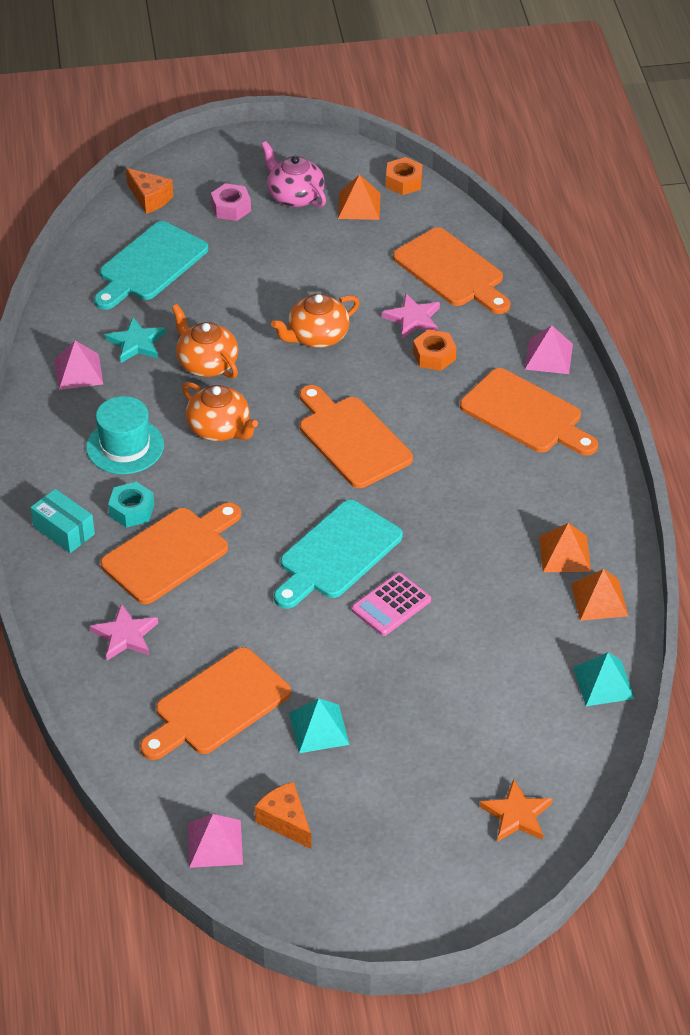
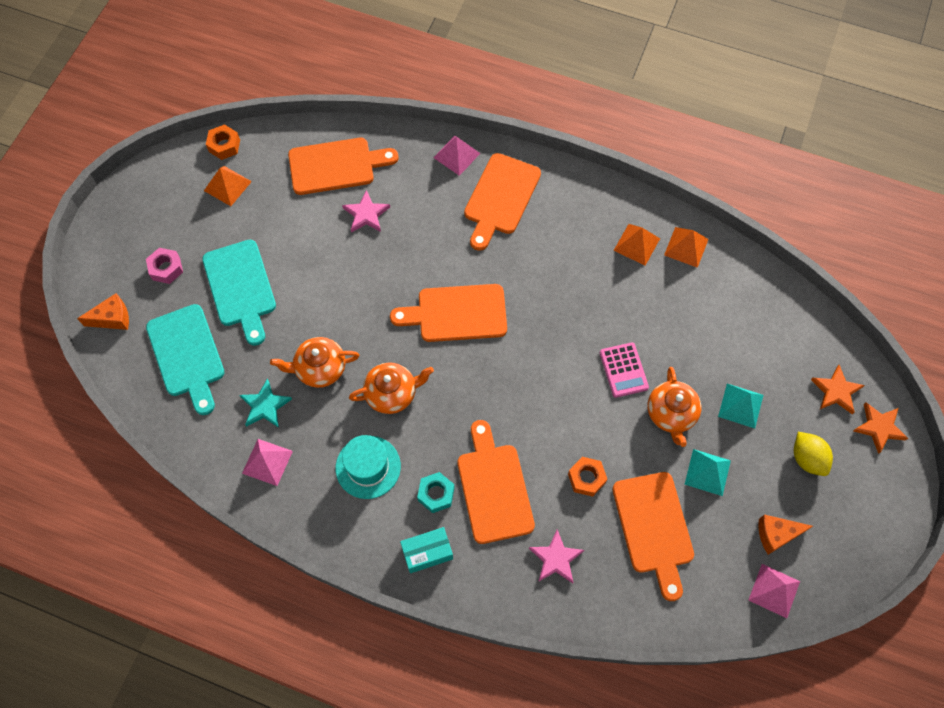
camera: 60 degrees left, 20 degrees up
(294, 196) = (185, 221): pink teapot -> none
(317, 336) = (342, 282): orange teapot -> orange teapot (671, 414)
(337, 554) = (558, 379): turquoise cutting board -> turquoise cutting board (240, 287)
(404, 817) = (807, 458): none -> yellow lemon
(434, 356) = (411, 221): orange nut -> orange nut (586, 478)
(499, 875) = (879, 427): none -> orange star
(525, 414) = (500, 198): orange cutting board -> orange cutting board turned 135 degrees clockwise
(603, 683) = (755, 283): turquoise pyramid -> turquoise pyramid (741, 405)

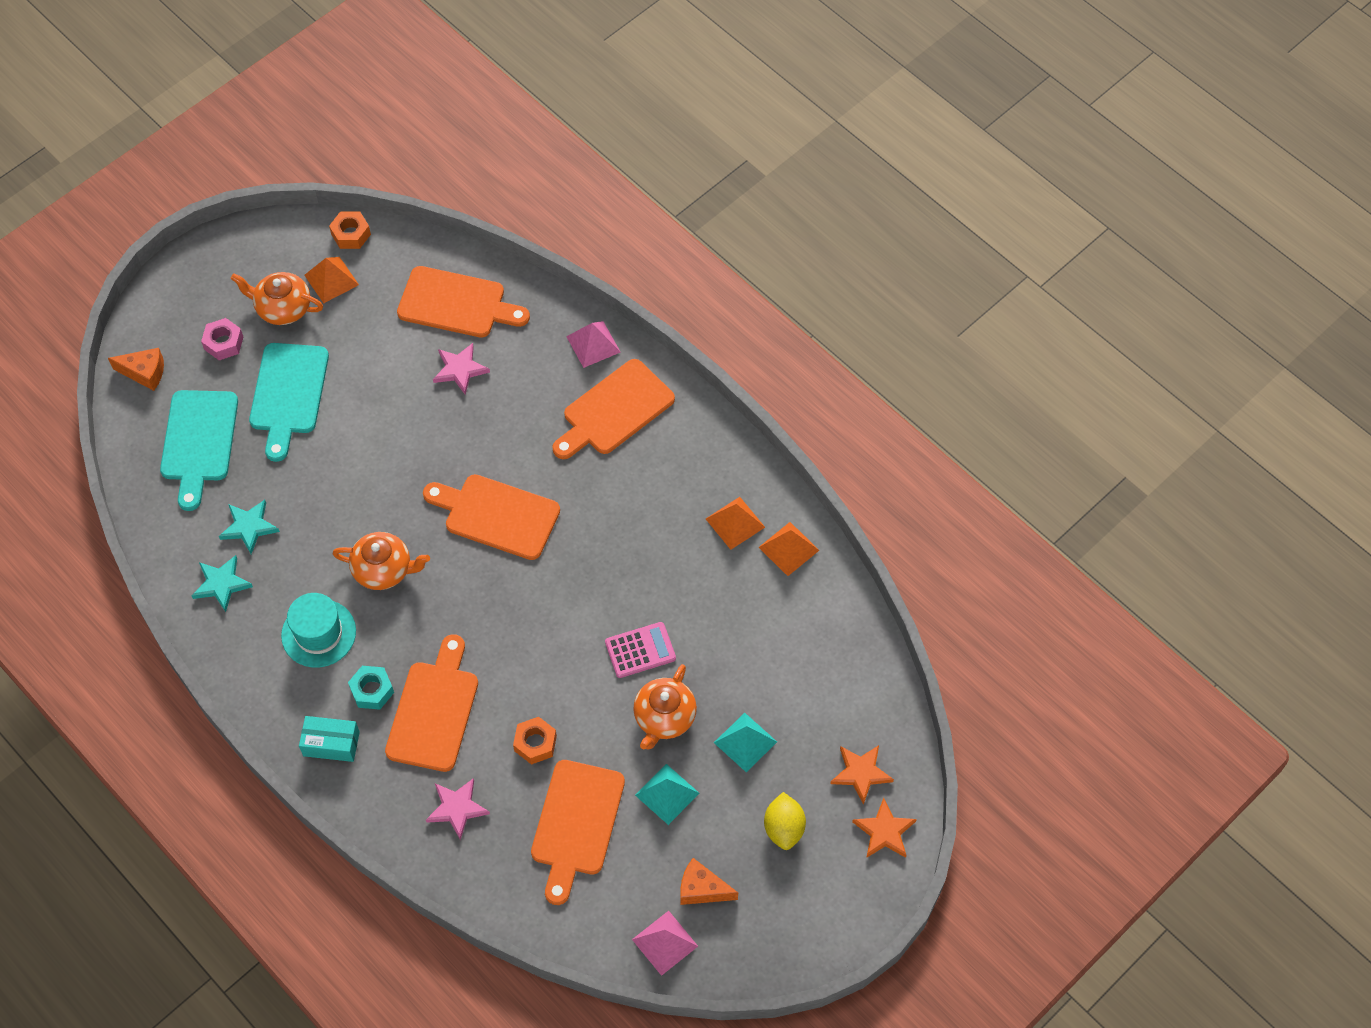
camera: 25 degrees right, 5 degrees down
(267, 462) = (222, 584): pink pyramid -> turquoise star
(319, 368) = (324, 512): orange teapot -> orange teapot (282, 308)
(623, 370) = (640, 650): pink calculator -> pink calculator turned 120 degrees counterclockwise

